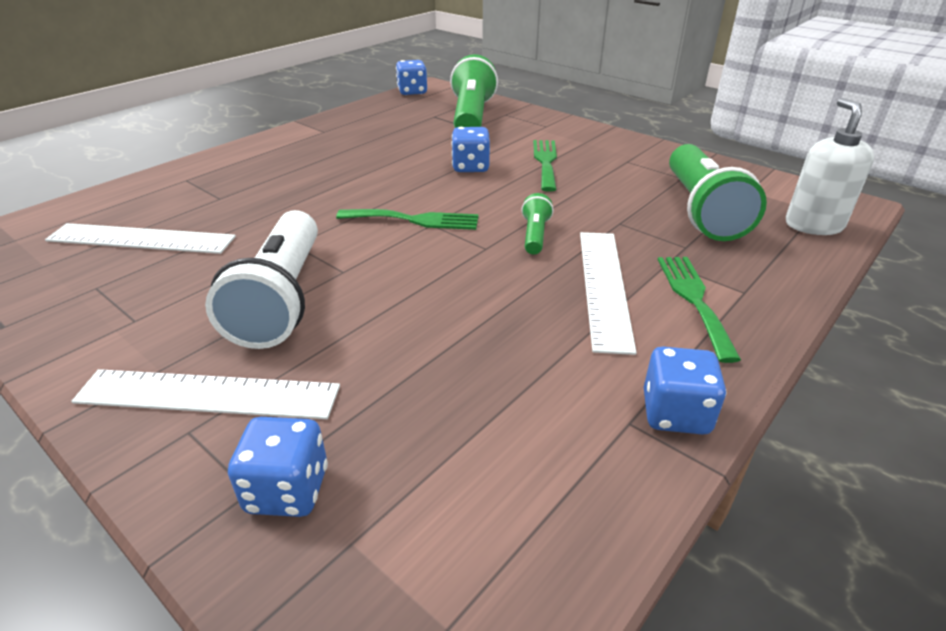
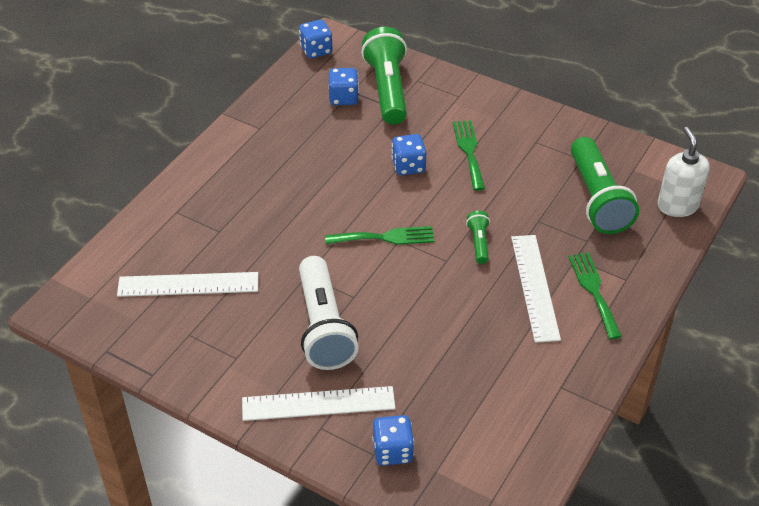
camera: 10 degrees left, 10 degrees up
(675, 413) = (585, 378): blue dice -> blue dice (343, 98)

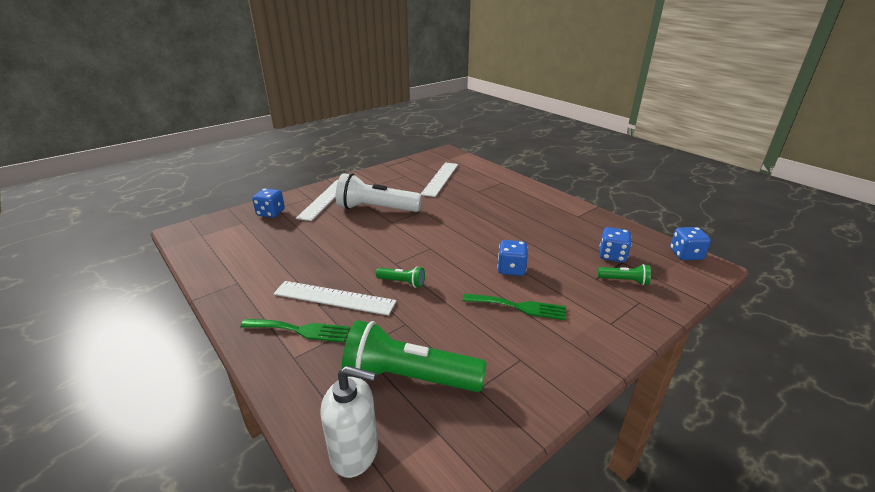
camera: 110 degrees right, 15 degrees down
(385, 237) = (436, 243): green fork -> none
(387, 89) = (624, 281): green flashlight -> green flashlight, size x0.46

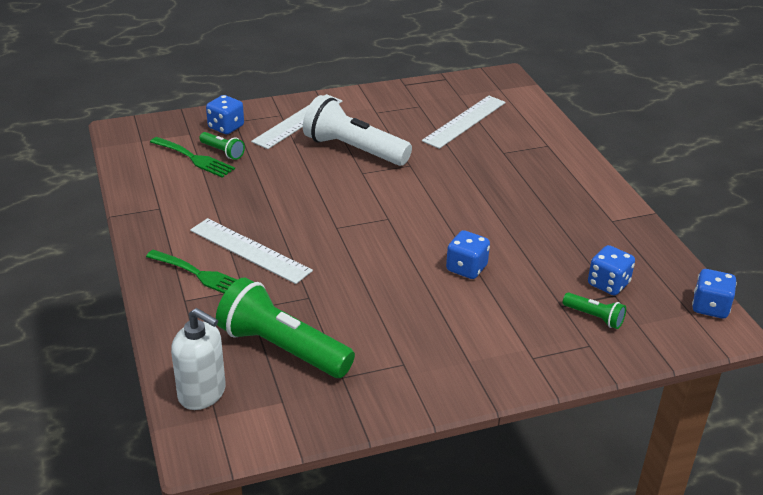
camera: 20 degrees right, 5 degrees up
(402, 282) = (331, 252): green flashlight -> green flashlight (222, 152)
(519, 307) = (442, 312): green fork -> green fork (194, 158)

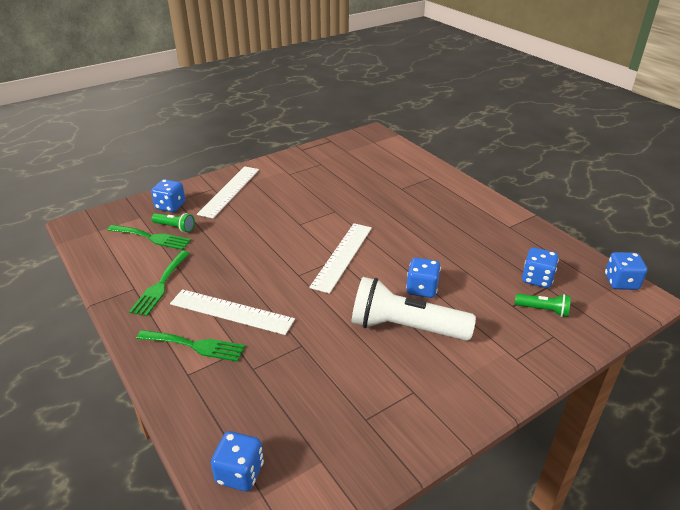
camera: 15 degrees left, 0 degrees up
(186, 210) = (160, 285): none -> green fork
(202, 393) = (240, 473): white soap dispenser -> blue dice
(282, 348) = (298, 403): green flashlight -> none
(353, 150) = (284, 206): white flashlight -> white flashlight (405, 328)
(465, 121) = (361, 170): white ruler -> white ruler (342, 256)

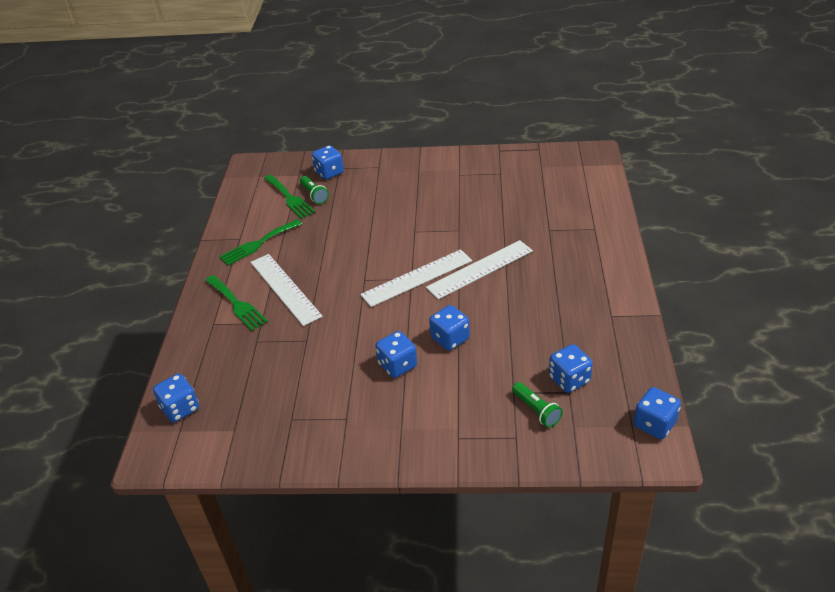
camera: 40 degrees right, 5 degrees up
(229, 191) = (389, 174): white ruler -> white ruler (480, 269)
(405, 328) = (397, 365): white flashlight -> blue dice

